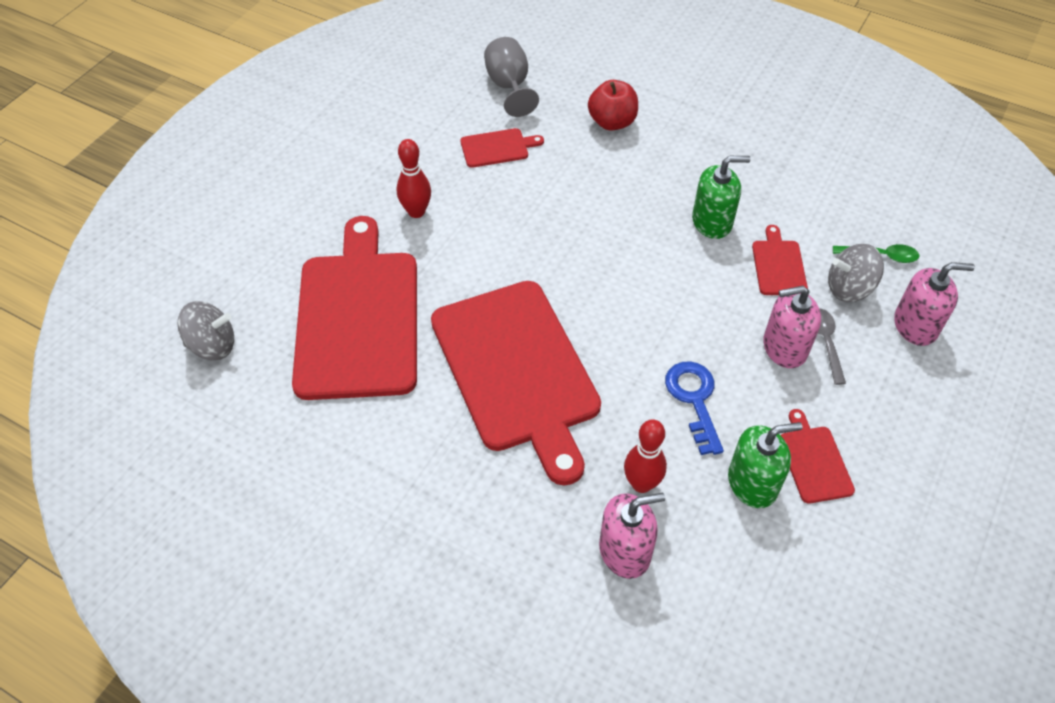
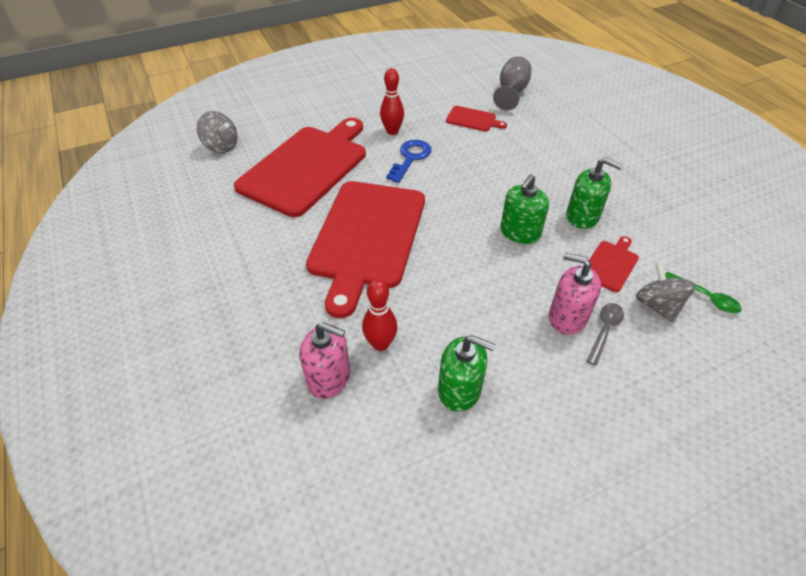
camera: 35 degrees right, 5 degrees down
(612, 122) = (562, 134): red apple -> none
(668, 275) = (520, 232): none -> green soap dispenser
(694, 400) = (467, 314): blue key -> blue key (410, 158)
(814, 461) = (522, 403): red cutting board -> none
(849, 288) = (657, 305): grey spinning top -> grey spinning top turned 45 degrees clockwise
(915, 325) = (696, 359): pink soap dispenser -> none

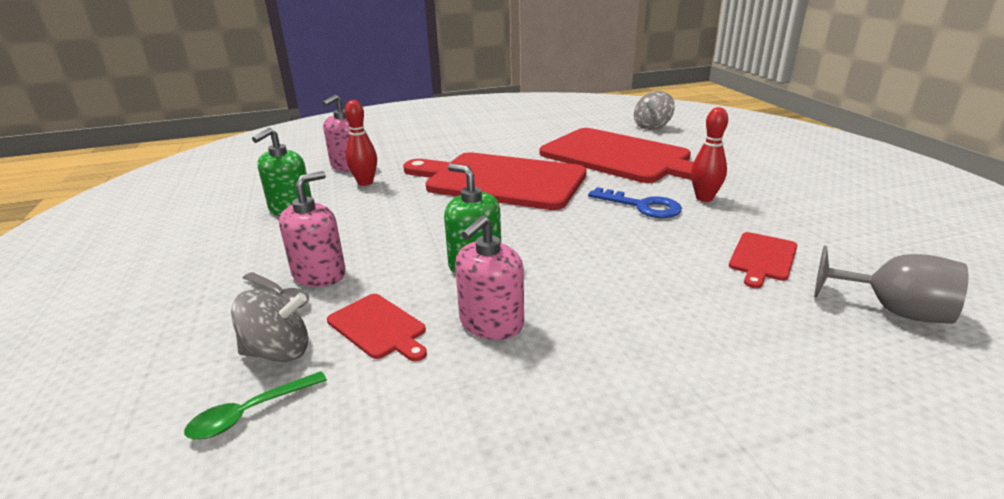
camera: 100 degrees right, 20 degrees down
(582, 216) = (491, 323): green soap dispenser -> pink soap dispenser

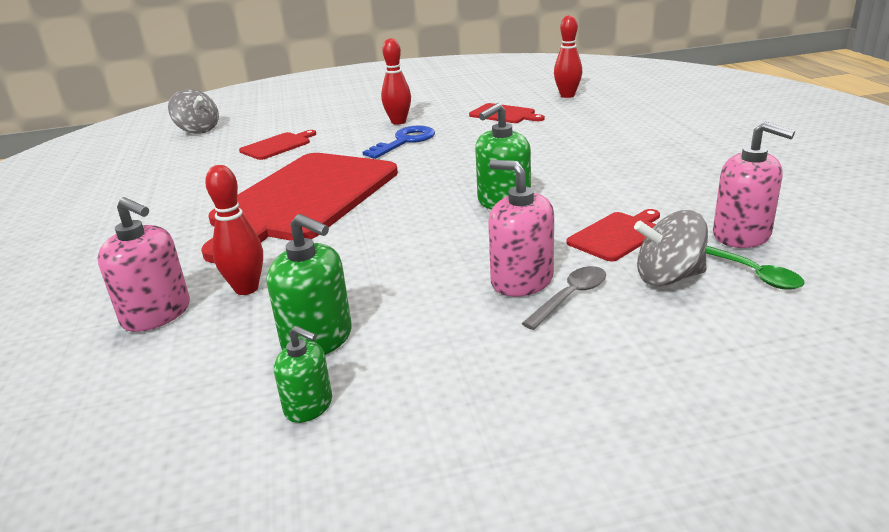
camera: 85 degrees left, 0 degrees up
(227, 215) = (308, 406): none -> green soap dispenser
(278, 352) = (668, 277): grey spinning top -> grey spinning top turned 90 degrees counterclockwise
(491, 323) = (601, 192): pink soap dispenser -> pink soap dispenser (741, 235)
(619, 157) = (278, 146): red cutting board -> red cutting board, size x0.41
(892, 310) = (567, 95): grey goblet -> red bowling pin

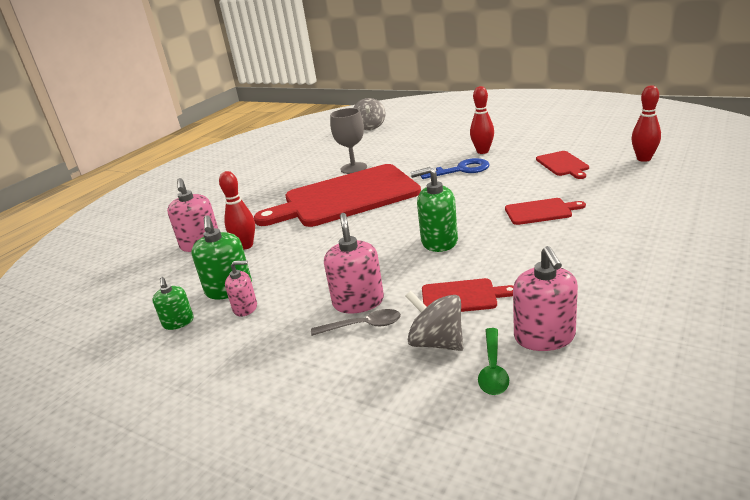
camera: 45 degrees right, 0 degrees up
(256, 171) = (353, 168): none -> grey goblet
(278, 146) = (390, 151): red cutting board -> red cutting board (540, 211)
(386, 346) = (245, 308): none -> pink soap dispenser

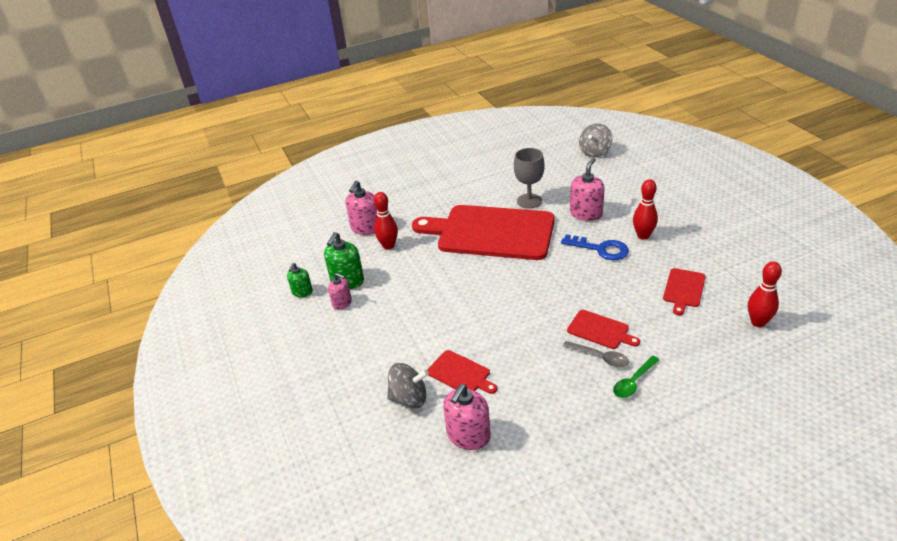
camera: 35 degrees right, 10 degrees up
(358, 302) = (402, 338): pink soap dispenser -> pink soap dispenser (586, 213)
(362, 326) = (385, 359): grey spoon -> grey spoon (600, 357)
(436, 342) = (409, 398): grey spinning top -> grey spinning top turned 105 degrees clockwise
(439, 241) = (501, 316): green soap dispenser -> none
(493, 369) = (416, 437): green spoon -> green spoon (633, 382)

